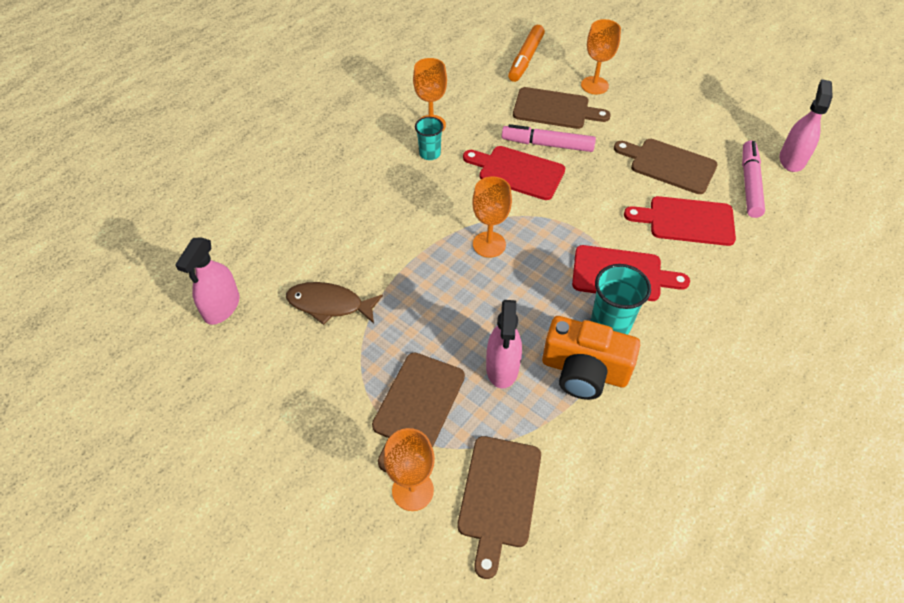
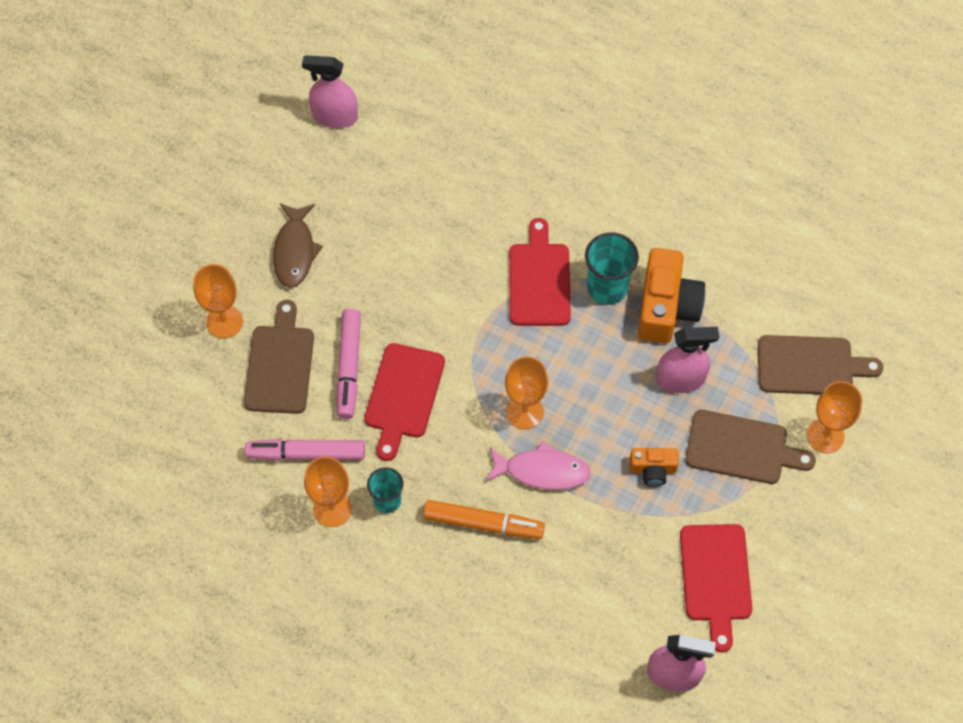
camera: 100 degrees left, 10 degrees up
(329, 304) = (644, 560): brown fish -> brown fish (295, 251)
(412, 327) = (653, 469): none -> orange camera
(431, 248) = (542, 471): none -> pink fish
(526, 59) = (175, 410): orange marker -> orange marker (483, 523)
(669, 165) = (364, 237): brown cutting board -> none
(686, 221) = (451, 220): red cutting board -> red cutting board (715, 578)
(749, 184) = (382, 159): pink marker -> pink marker (306, 454)

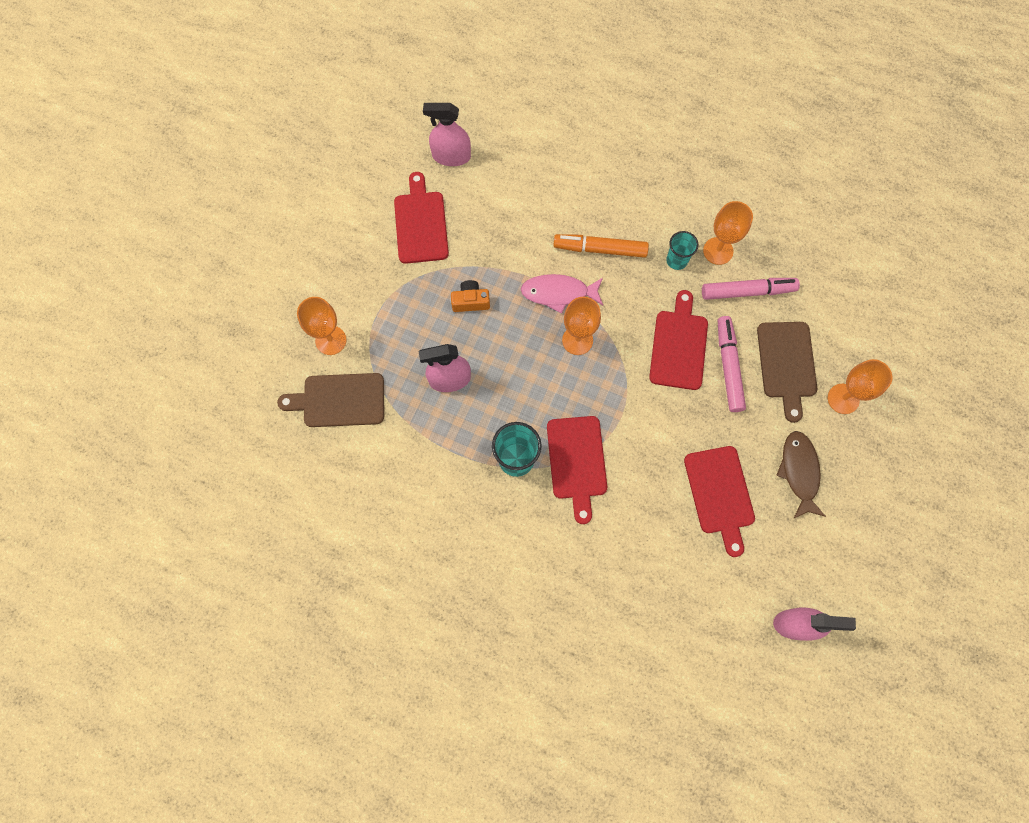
camera: 175 degrees right, 10 degrees up
(387, 236) = (719, 494): none -> red cutting board
(666, 307) = (463, 444): orange camera -> none
(741, 448) = (399, 324): brown cutting board -> none

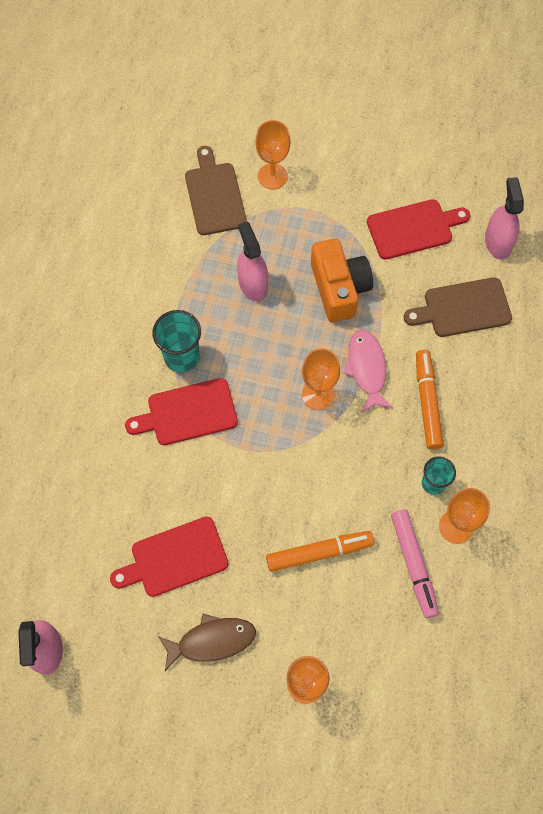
camera: 80 degrees right, 5 degrees down
(470, 301) = (339, 288): orange camera -> orange camera, size x1.89
(679, 346) = (332, 497): red cutting board -> none
(728, 367) = (319, 552): pink marker -> orange marker
(786, 364) = (334, 616): brown cutting board -> brown cutting board (463, 308)

